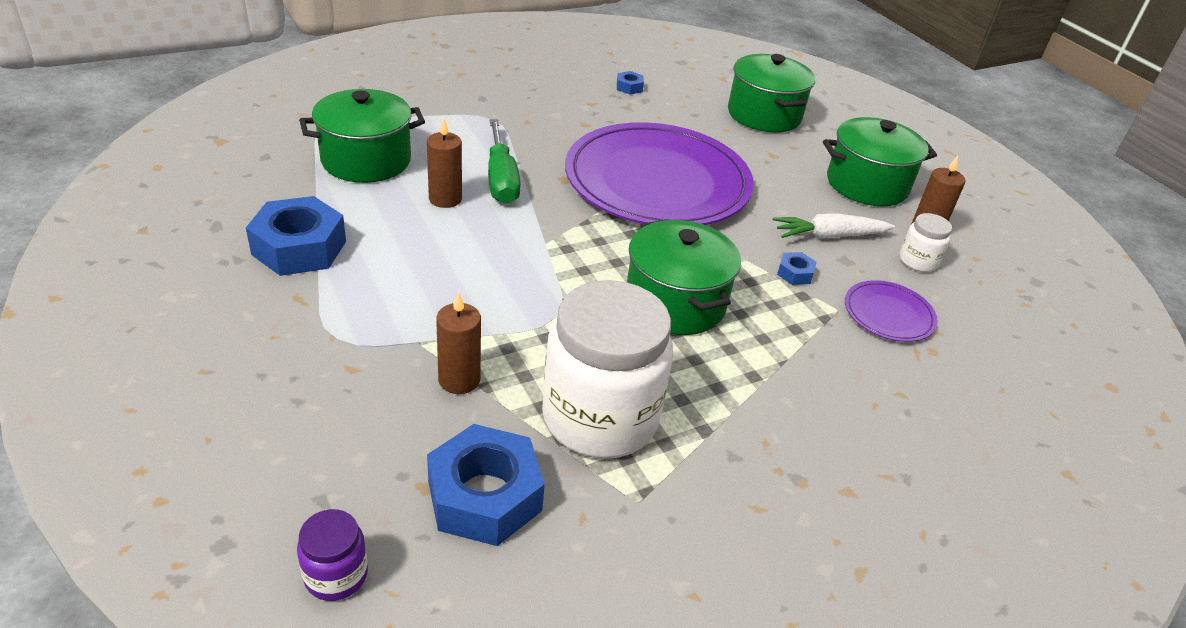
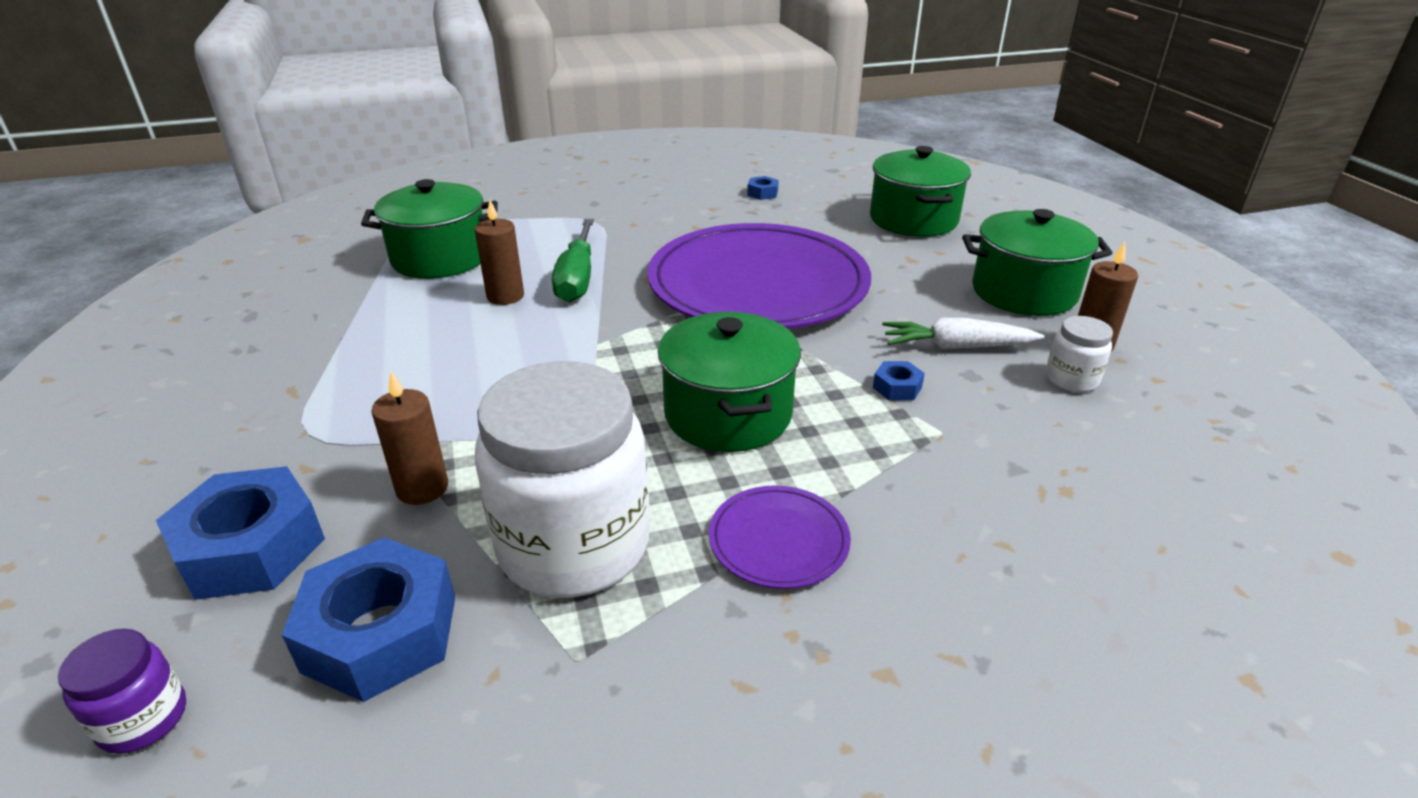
camera: 15 degrees right, 5 degrees down
(299, 248) = (322, 339): blue nut -> blue nut (251, 547)
(888, 314) = (1013, 441): purple plate -> purple plate (778, 540)

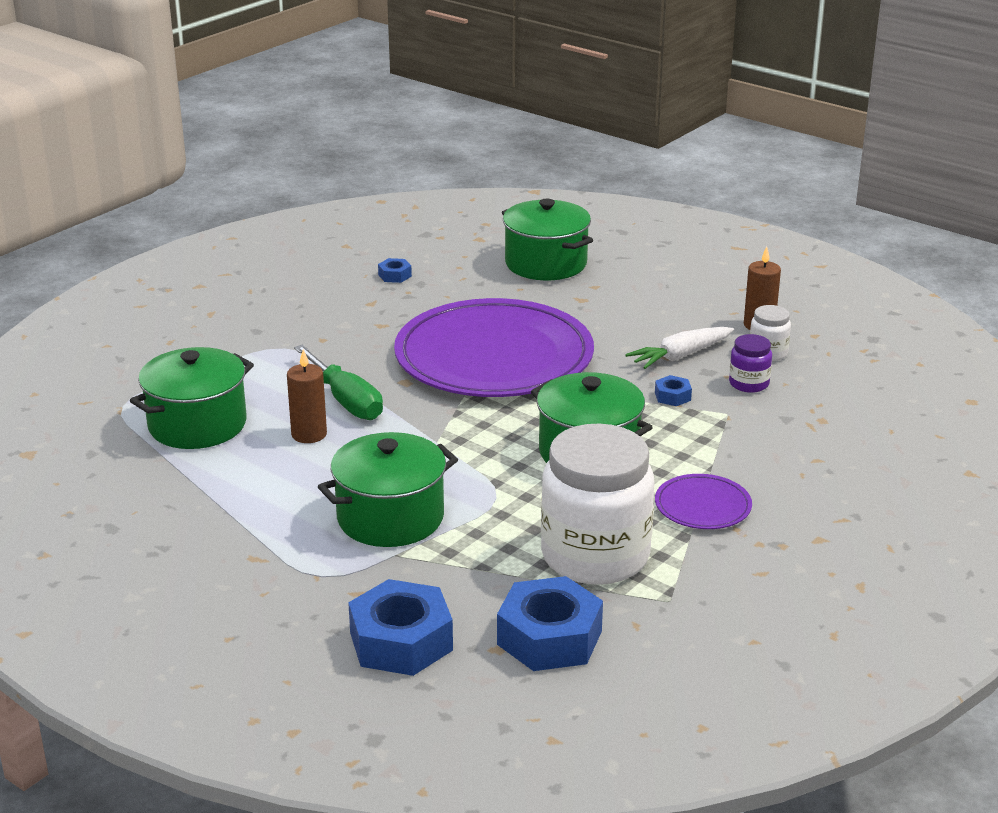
camera: 35 degrees left, 5 degrees down
(143, 719) = (482, 724): purple jar -> purple jar (749, 384)
(422, 488) = (457, 569): brown candle -> none
(1024, 292) = (683, 300): green pot -> green pot (390, 518)

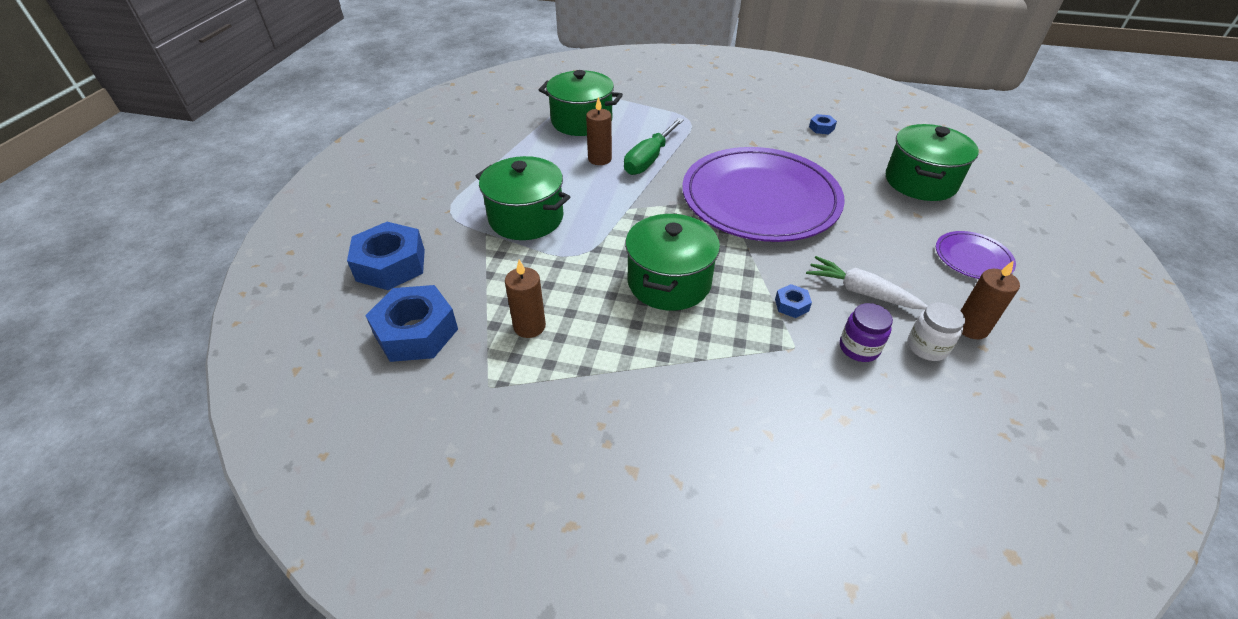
camera: 65 degrees right, 15 degrees up
(595, 556) = (529, 326): white jar -> brown candle
(702, 506) = (636, 370): purple plate -> purple plate (972, 258)

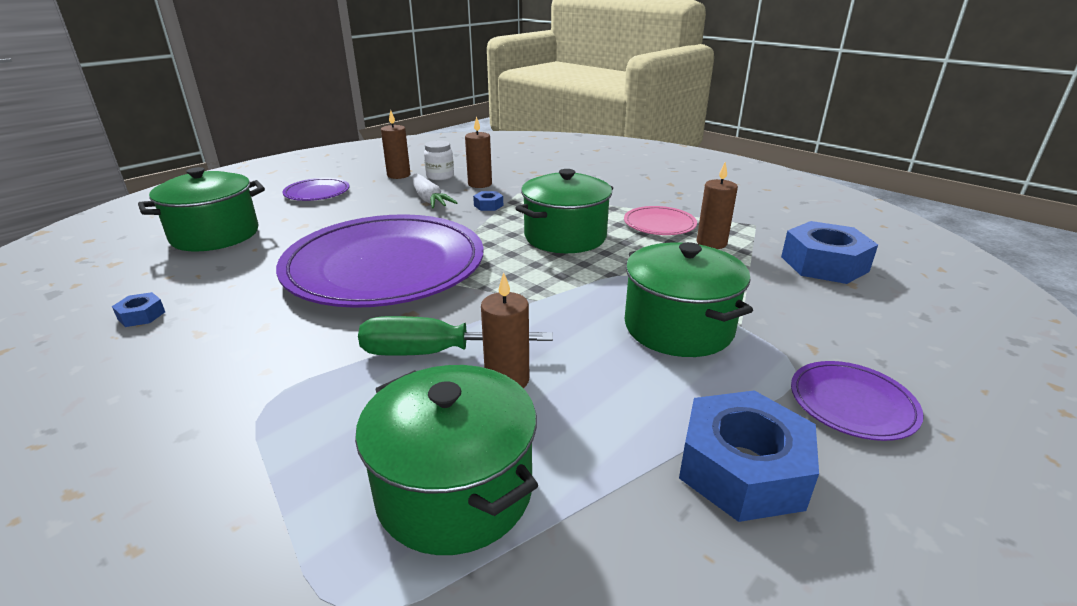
camera: 150 degrees left, 15 degrees down
(391, 265) = (873, 325): blue nut -> blue nut (742, 469)
(420, 202) = (852, 403): none -> purple plate
(595, 342) = (659, 224): none -> pink plate
(649, 159) = (434, 353): green screwdriver -> green screwdriver turned 150 degrees counterclockwise
(859, 348) = (480, 184): purple jar -> brown candle

